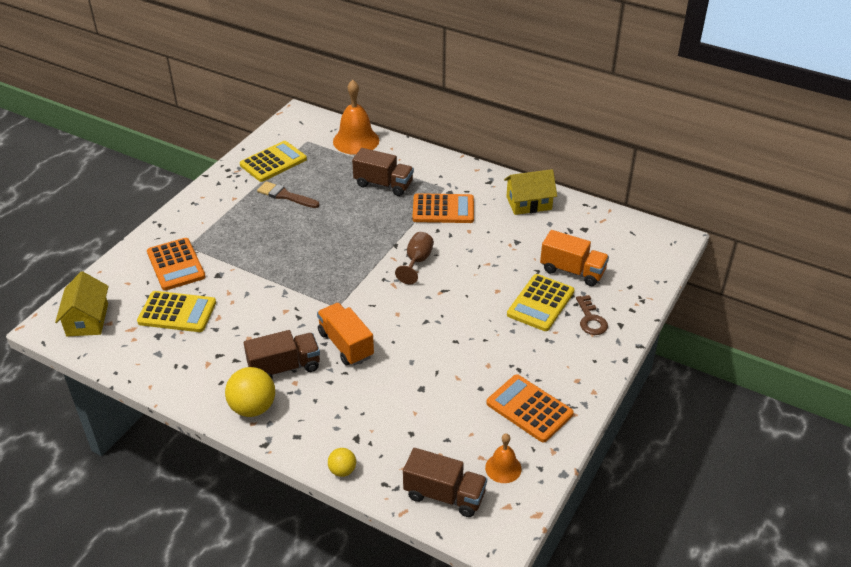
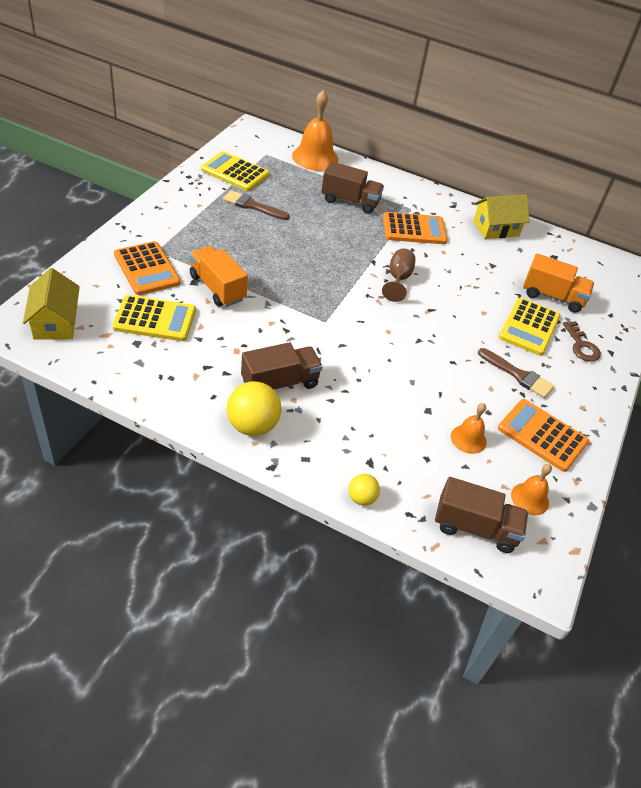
camera: 10 degrees left, 5 degrees up
(273, 162) = (235, 172): yellow calculator -> yellow calculator turned 105 degrees counterclockwise
(346, 344) = (341, 361): orange truck -> orange truck (217, 288)
(455, 414) = (468, 439): none -> orange bell
(518, 351) = (518, 375): none -> brown brush

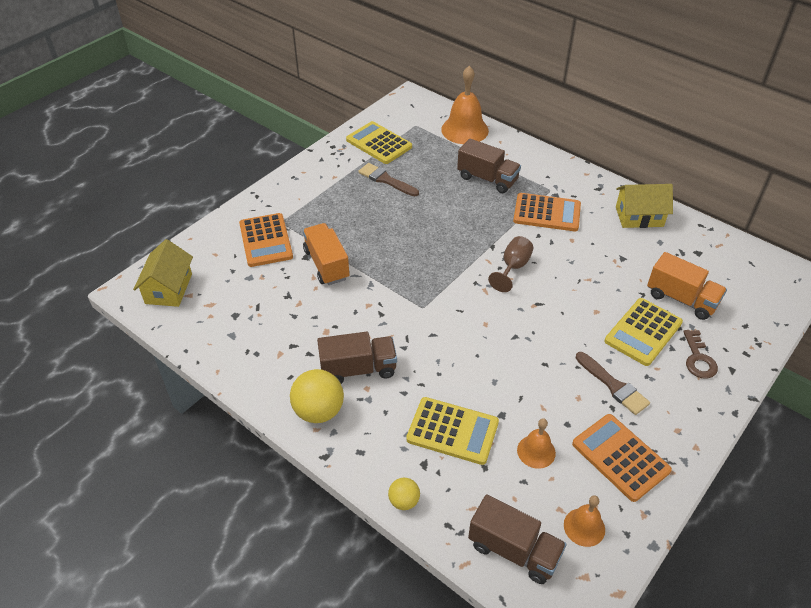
camera: 20 degrees right, 0 degrees up
(155, 319) = (258, 292): yellow calculator -> yellow calculator (452, 431)

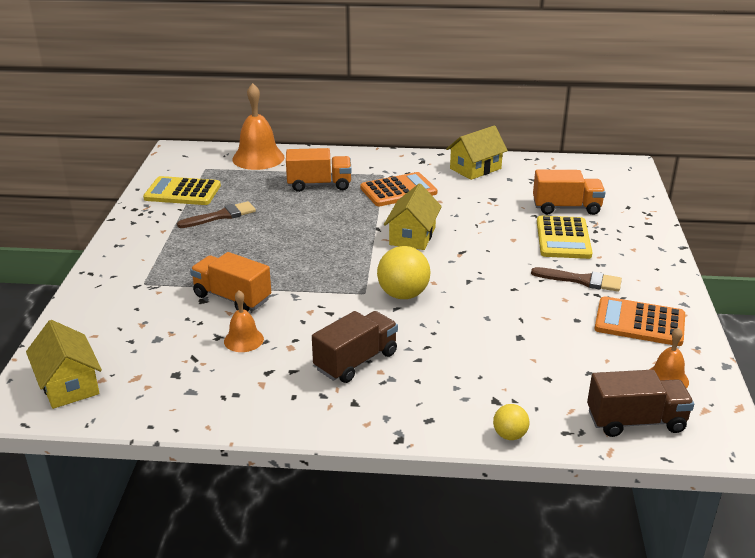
camera: 35 degrees left, 15 degrees down
(266, 240) = (142, 303): orange calculator -> none
(319, 411) = (354, 409): yellow ball -> yellow ball (403, 294)
(386, 180) = (221, 216): brown brush -> brown brush turned 150 degrees clockwise
(452, 431) = (492, 366): yellow calculator -> none
(487, 179) = (319, 185): brown truck -> orange truck
(513, 267) = (412, 236): brown goblet -> yellow house
(536, 451) = (575, 348): orange bell -> orange bell (243, 340)
(698, 359) = (620, 239): brown key -> none

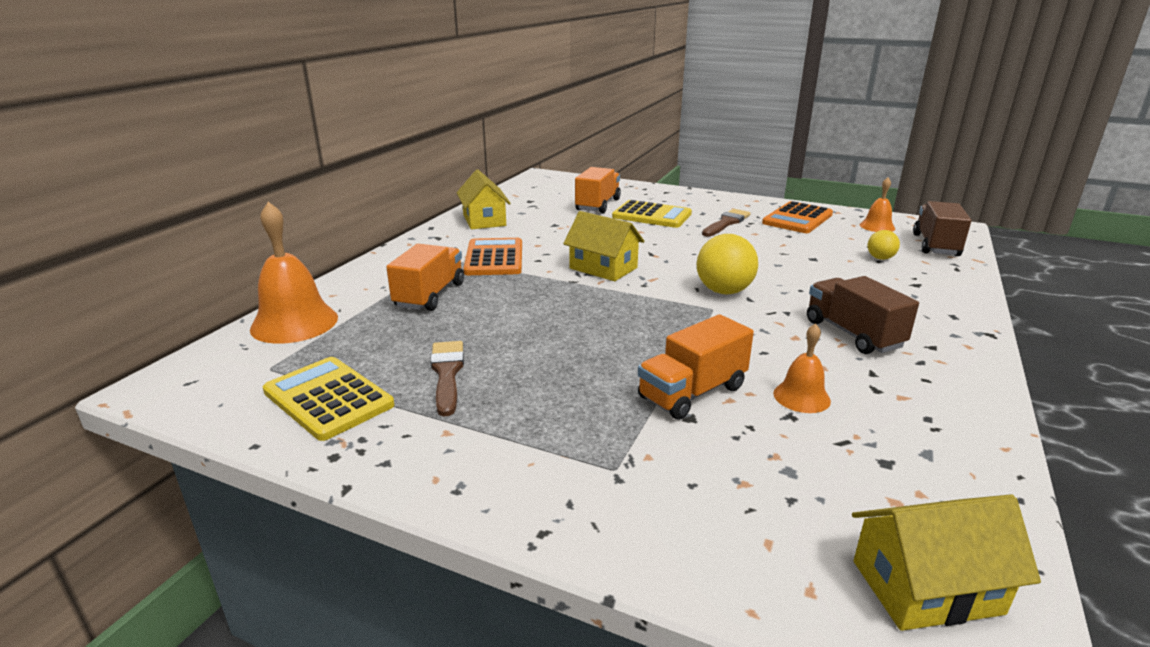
camera: 70 degrees left, 5 degrees down
(182, 192) = (328, 398): yellow calculator -> yellow calculator turned 105 degrees clockwise
(509, 435) = (968, 288): yellow ball -> yellow ball (880, 258)

